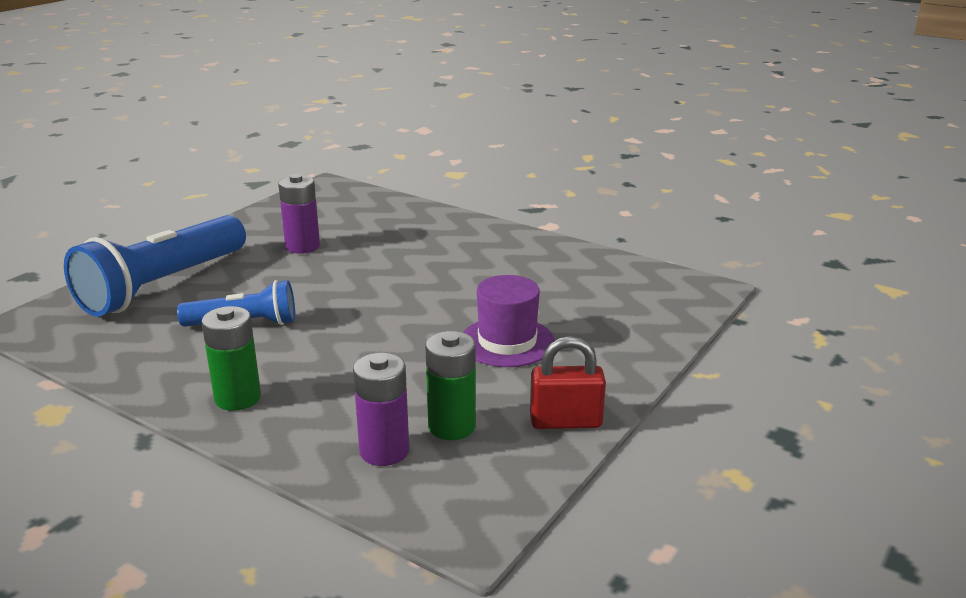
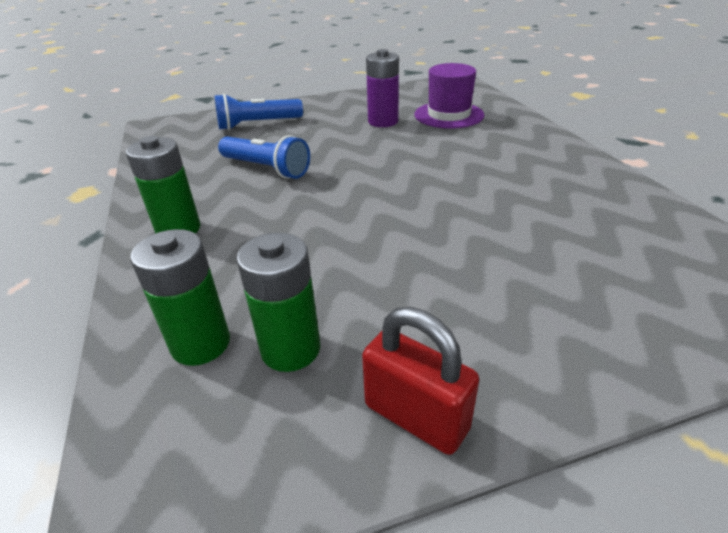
camera: 40 degrees right, 10 degrees up
(162, 286) = (257, 124): blue flashlight -> blue flashlight, size x0.57
(384, 451) = (201, 344): purple battery -> green battery
(507, 342) = (458, 272): purple hat -> purple hat (449, 115)

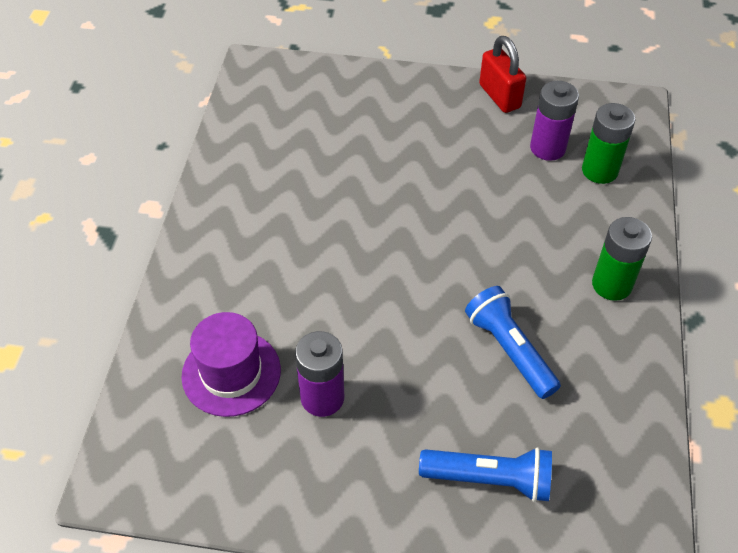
camera: 155 degrees left, 15 degrees up
(290, 349) = (547, 148): green battery -> purple battery

